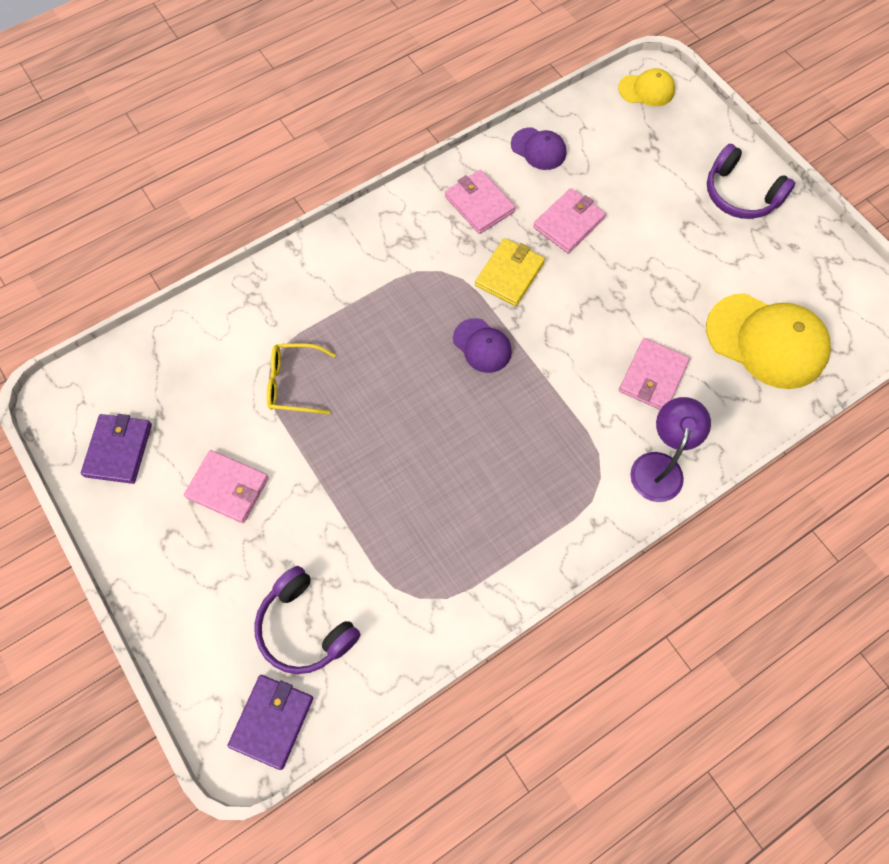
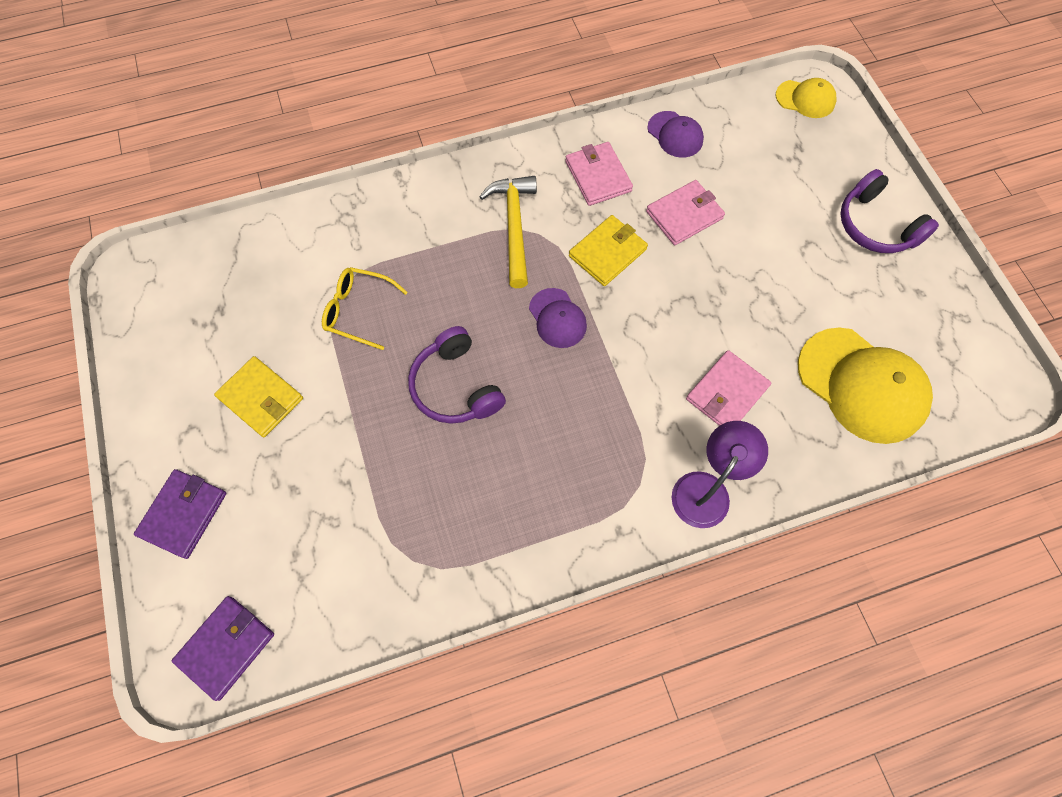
camera: 15 degrees right, 0 degrees up
(119, 450) = (170, 335): purple wallet -> purple wallet (184, 514)
(228, 488) = (261, 398): pink wallet -> yellow wallet
(305, 627) = (290, 559): purple headphones -> purple headphones (456, 386)
(416, 269) = (514, 227): none -> yellow hammer

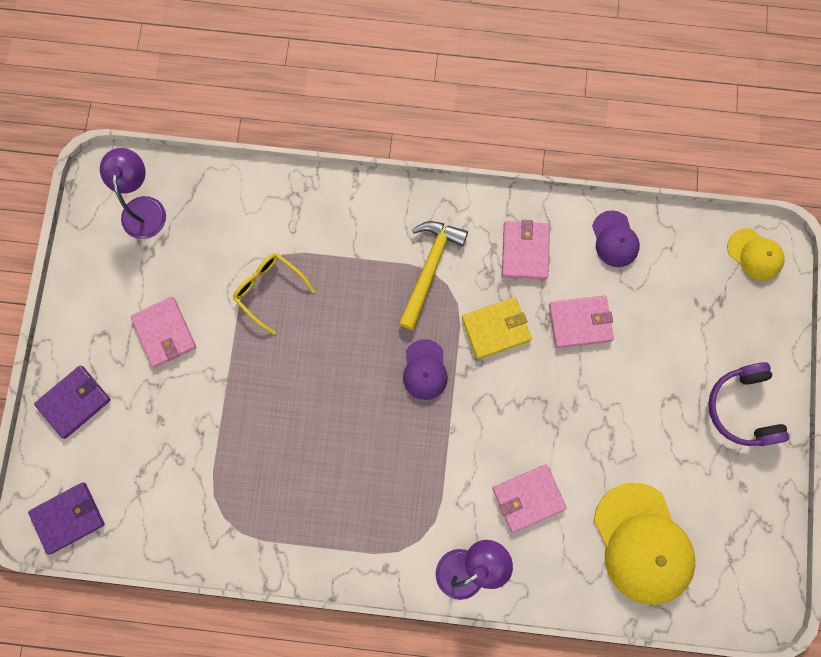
camera: 25 degrees right, 10 degrees up
(186, 288) = (143, 208): none -> purple lamp
(261, 398) = (164, 333): yellow wallet -> pink wallet
(456, 386) = (317, 392): purple headphones -> none

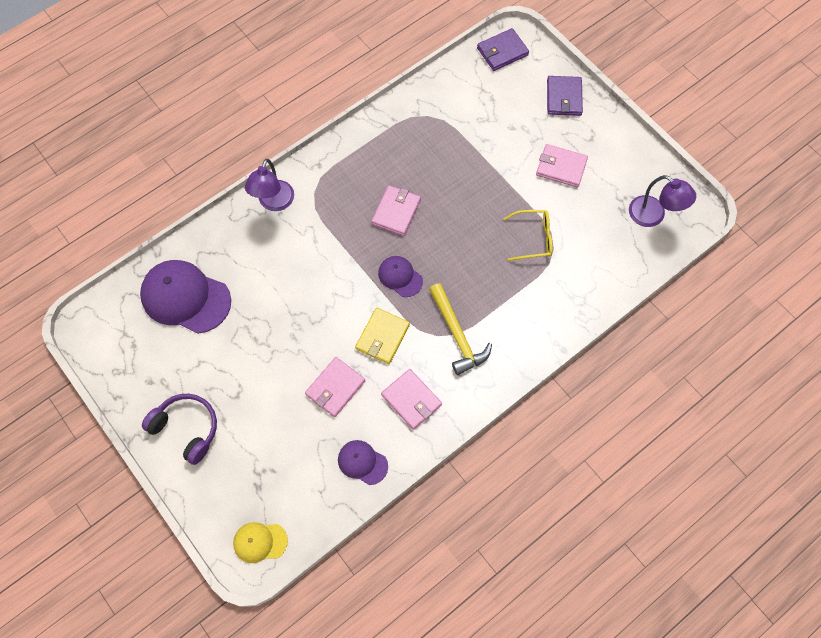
camera: 135 degrees right, 10 degrees down
(68, 518) = (502, 51): purple wallet -> purple wallet turned 45 degrees clockwise
(528, 498) = (274, 263): pink wallet -> pink wallet (396, 212)
(642, 543) = (185, 297): yellow cap -> purple cap

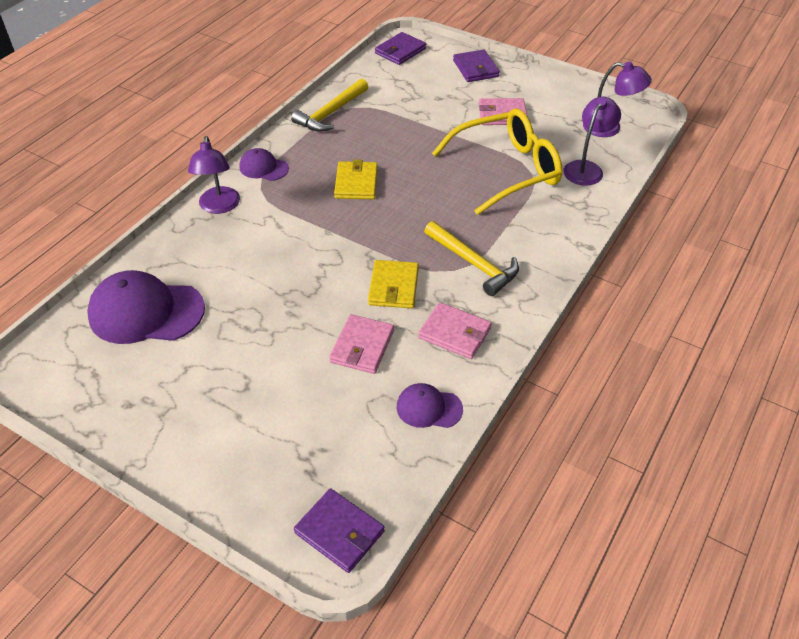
camera: 20 degrees left, 20 degrees down
(186, 429) = (194, 439): purple headphones -> none
(260, 542) = (339, 532): yellow cap -> purple wallet
(396, 212) = (356, 183): pink wallet -> yellow wallet
(400, 277) = (387, 232): purple cap -> purple cap (263, 168)
(406, 117) = (330, 113): none -> yellow hammer
(533, 238) = (507, 170): yellow glasses -> yellow glasses, size x1.98
(606, 259) = (586, 168): none -> purple lamp

